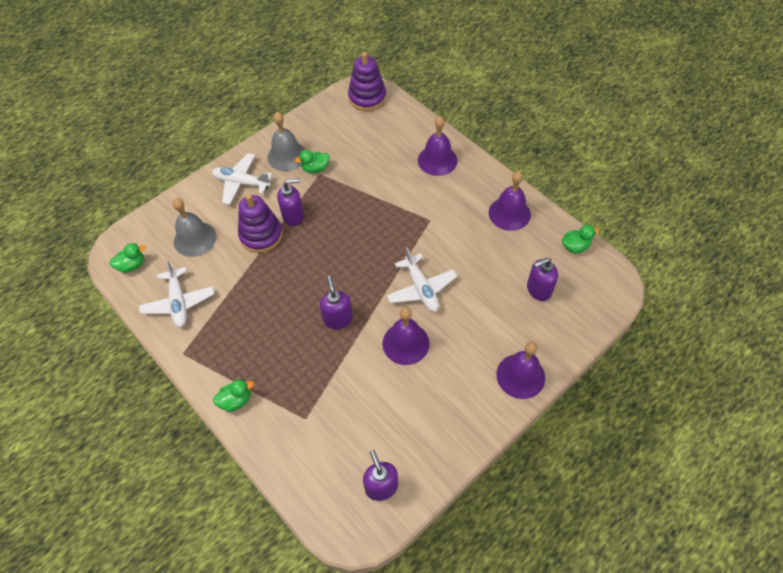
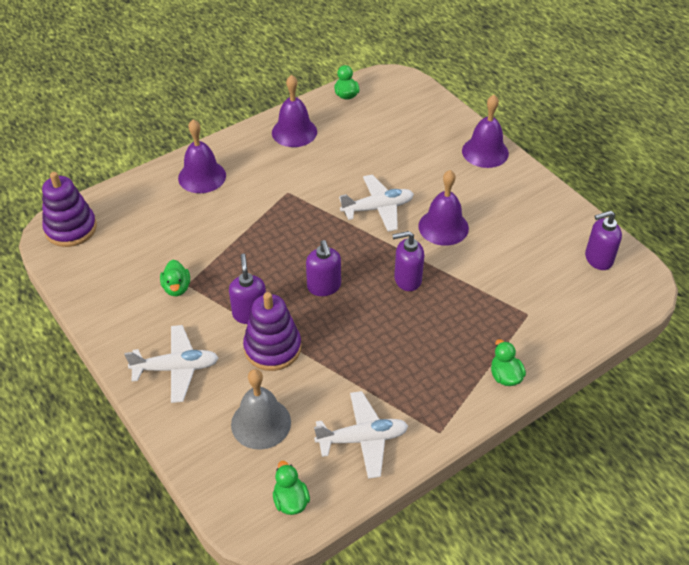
camera: 85 degrees left, 10 degrees down
(241, 183) = (176, 368): white plane -> white plane turned 120 degrees counterclockwise
(287, 156) = (144, 317): grey bell -> none
(538, 290) = (392, 126): purple soap dispenser -> purple soap dispenser (324, 287)

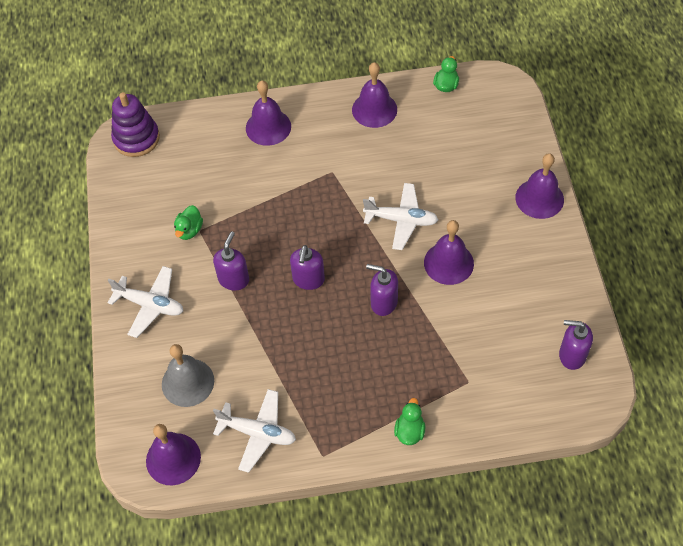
camera: 30 degrees right, 10 degrees up
(272, 348) = (234, 319): purple stacking toy -> none
(291, 501) = (173, 459): green duck -> purple bell

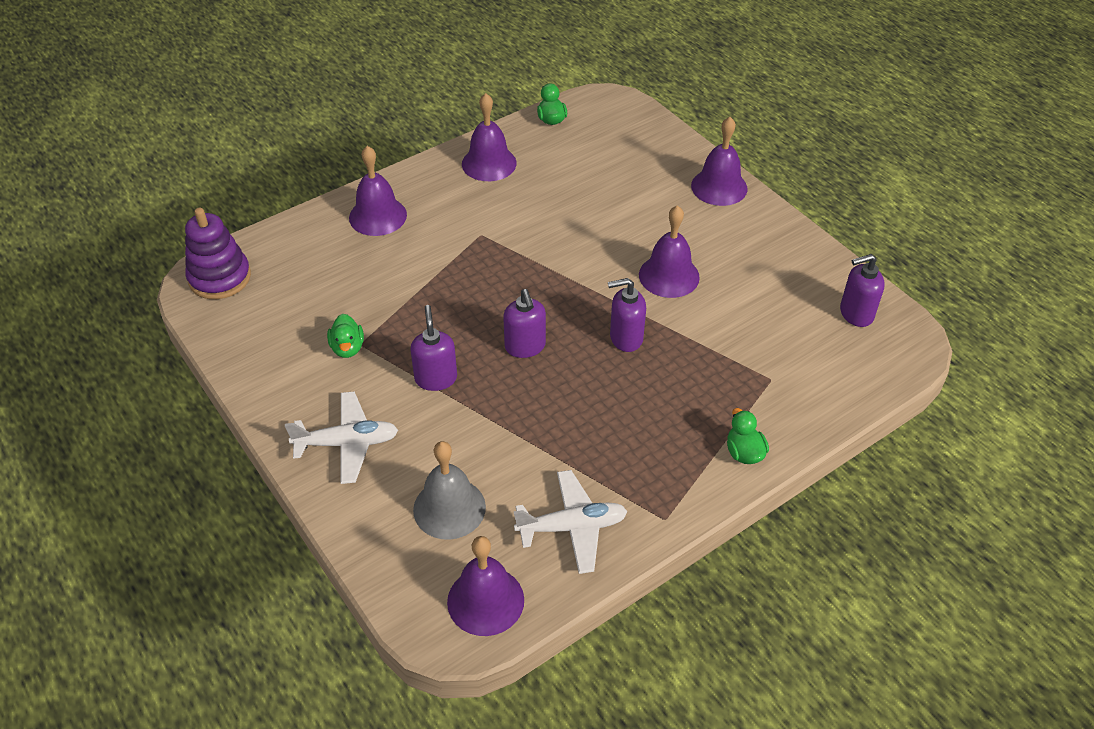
camera: 30 degrees left, 10 degrees down
(401, 220) = (590, 254): white plane -> none

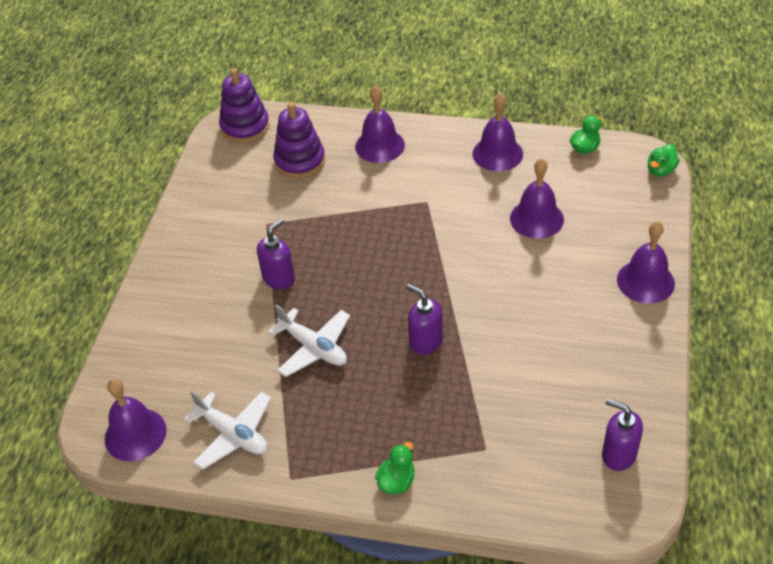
camera: 50 degrees right, 0 degrees up
(319, 273) = (300, 161): none -> purple stacking toy
(347, 348) = (256, 221): green duck -> green duck (660, 170)
(347, 443) = (184, 280): white plane -> white plane (313, 347)
(449, 508) = (186, 364): grey bell -> none
(525, 347) = (355, 298): purple soap dispenser -> none
(669, 276) = (514, 320): purple bell -> purple bell (536, 218)

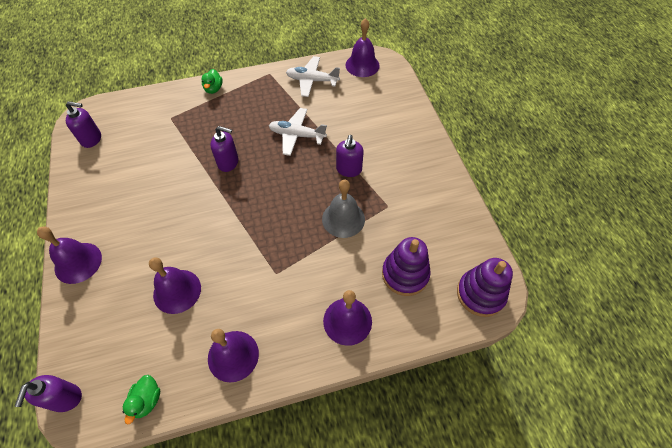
camera: 150 degrees right, 10 degrees up
(324, 227) = (343, 219): none -> grey bell
(660, 170) = (65, 398): green duck -> purple soap dispenser

